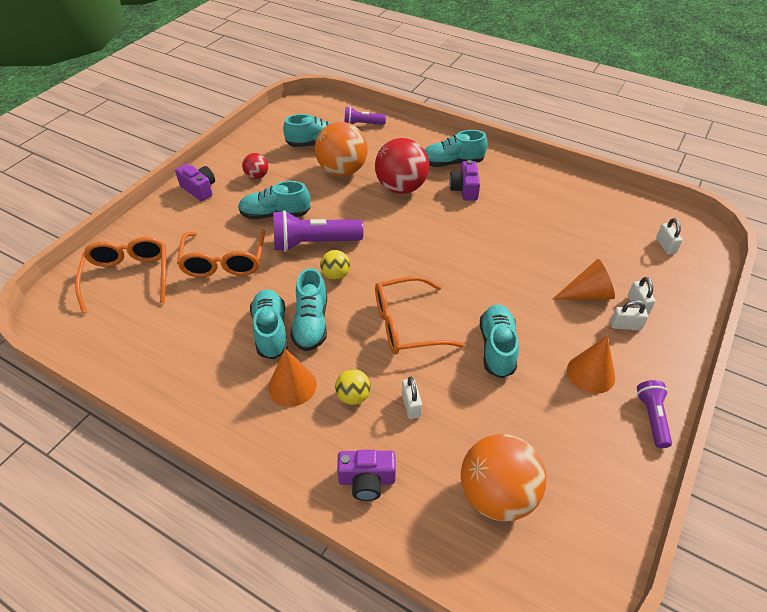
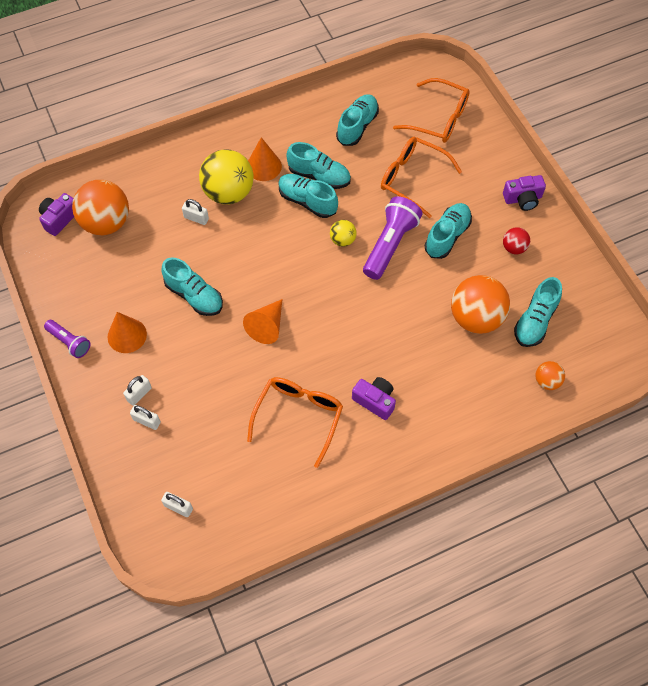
camera: 125 degrees right, 15 degrees up
(353, 396) = (228, 192): yellow ball -> yellow ball, size x2.05
(362, 124) = (547, 381): purple flashlight -> orange ball
(367, 480) = (170, 169): purple camera -> purple camera (59, 219)
(401, 187) = (416, 350): red ball -> none
(406, 325) = (259, 255): orange glasses -> orange glasses (299, 416)
(452, 163) = (422, 419): turquoise shoe -> turquoise shoe (357, 126)
(587, 294) = (186, 395): orange cone -> orange cone (267, 326)

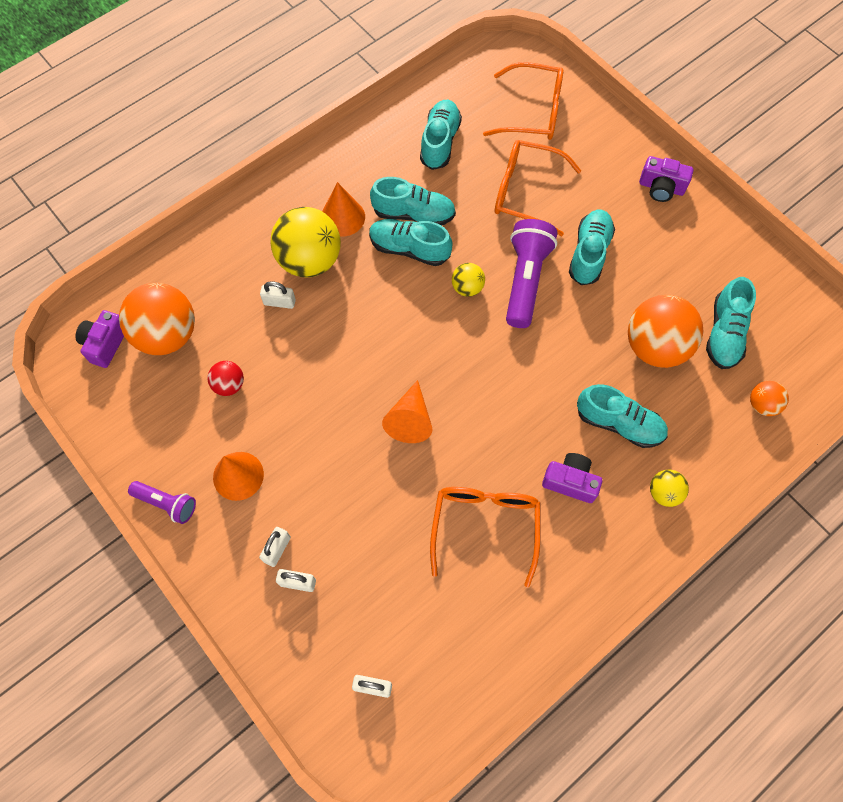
camera: 15 degrees left, 5 degrees up
(194, 295) = (307, 402): turquoise shoe -> turquoise shoe (619, 423)
(445, 427) = (664, 492): none -> yellow ball
(514, 248) = (670, 249): red ball -> red ball (229, 385)
(523, 199) = (661, 187): purple camera -> purple camera turned 45 degrees clockwise

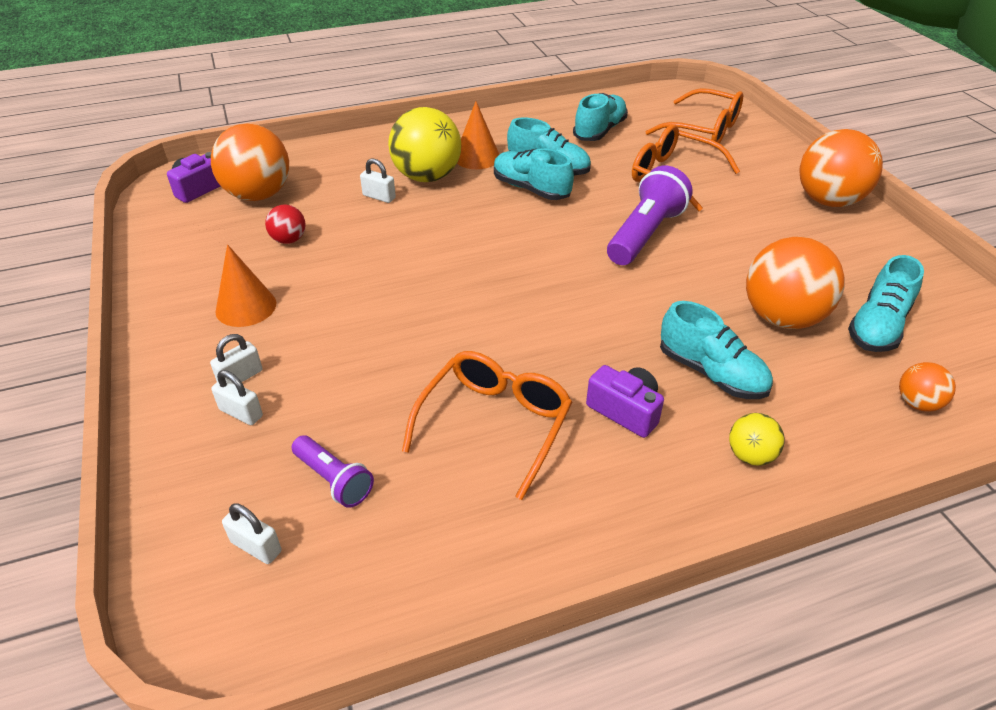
camera: 20 degrees right, 25 degrees down
(166, 503) = (158, 309): purple flashlight -> purple flashlight (334, 480)
(410, 419) = (458, 309): orange cone -> none
(467, 288) = (577, 226): yellow ball -> none
(589, 253) = (726, 230): turquoise shoe -> none
(661, 187) = (828, 201): purple camera -> orange ball

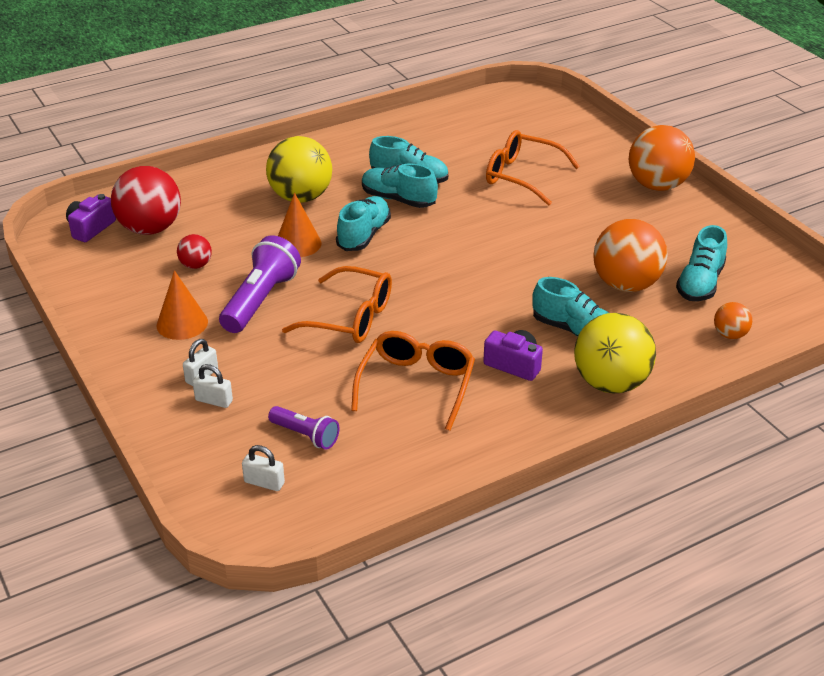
camera: 10 degrees left, 5 degrees down
(258, 195) = (150, 229): orange ball -> red ball
(379, 197) = (263, 219): white padlock -> none
(477, 157) = (341, 175): orange cone -> orange cone (298, 244)
(599, 131) = (448, 139): turquoise shoe -> turquoise shoe (364, 235)
(645, 234) = (506, 229): purple flashlight -> purple flashlight (260, 300)
(704, 130) = (543, 129): orange glasses -> orange glasses (351, 318)
(750, 455) = (610, 383): yellow ball -> yellow ball, size x2.05

